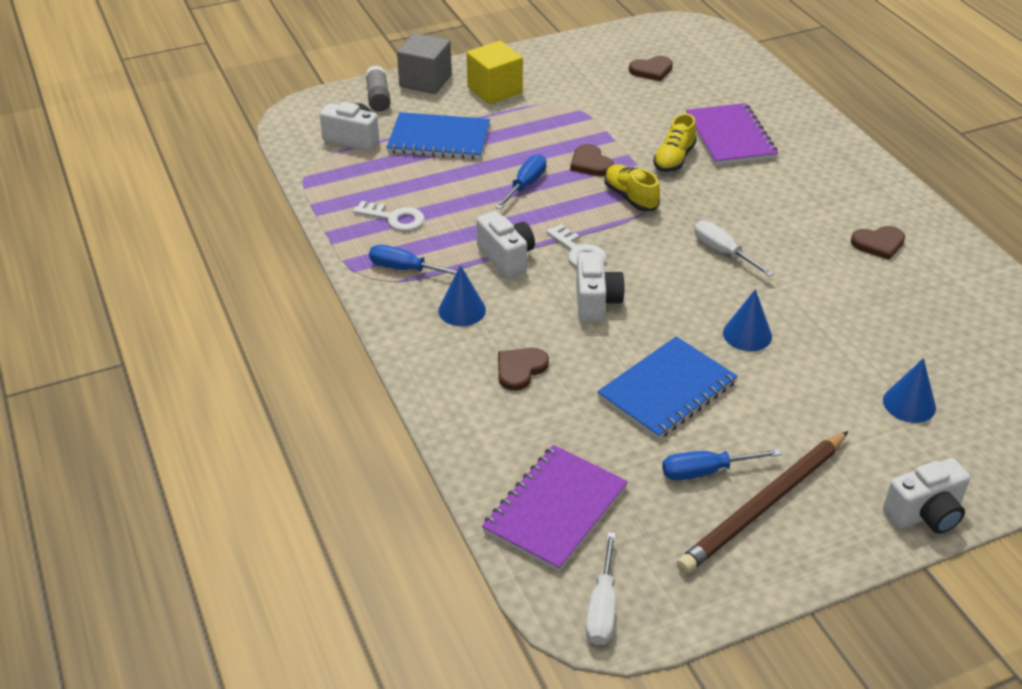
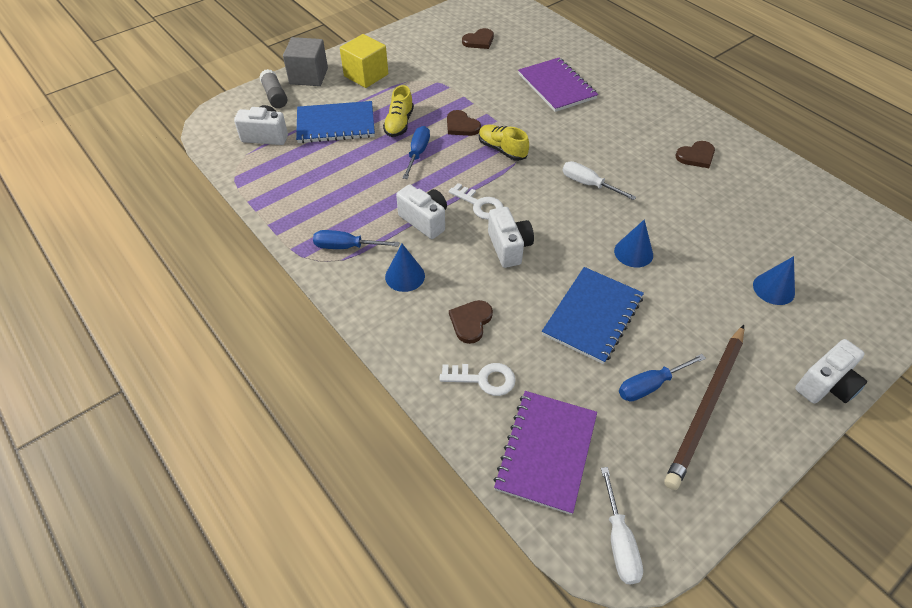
camera: 15 degrees left, 10 degrees up
(395, 218) = (322, 201): white key -> white key (483, 379)
(674, 159) = (522, 111): yellow shoe -> yellow shoe (399, 124)

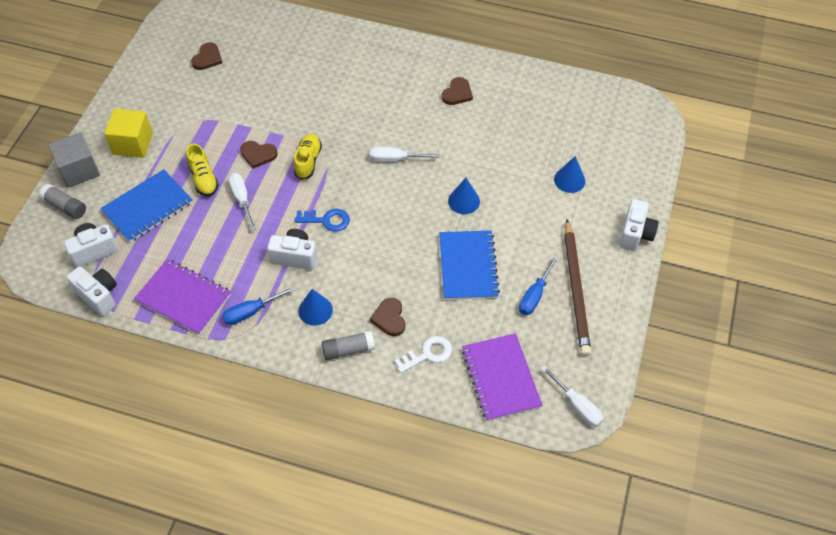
camera: 35 degrees left, 5 degrees up
(406, 329) = (348, 350): none -> grey glue stick
(417, 153) = (242, 199): blue screwdriver -> white screwdriver
(480, 205) = (327, 220): white key -> blue key
(502, 149) = (308, 161): yellow shoe -> yellow shoe turned 90 degrees clockwise
(509, 247) = (374, 245): white camera -> white camera (98, 296)
(556, 86) = (308, 76): purple notebook -> purple notebook (183, 298)

